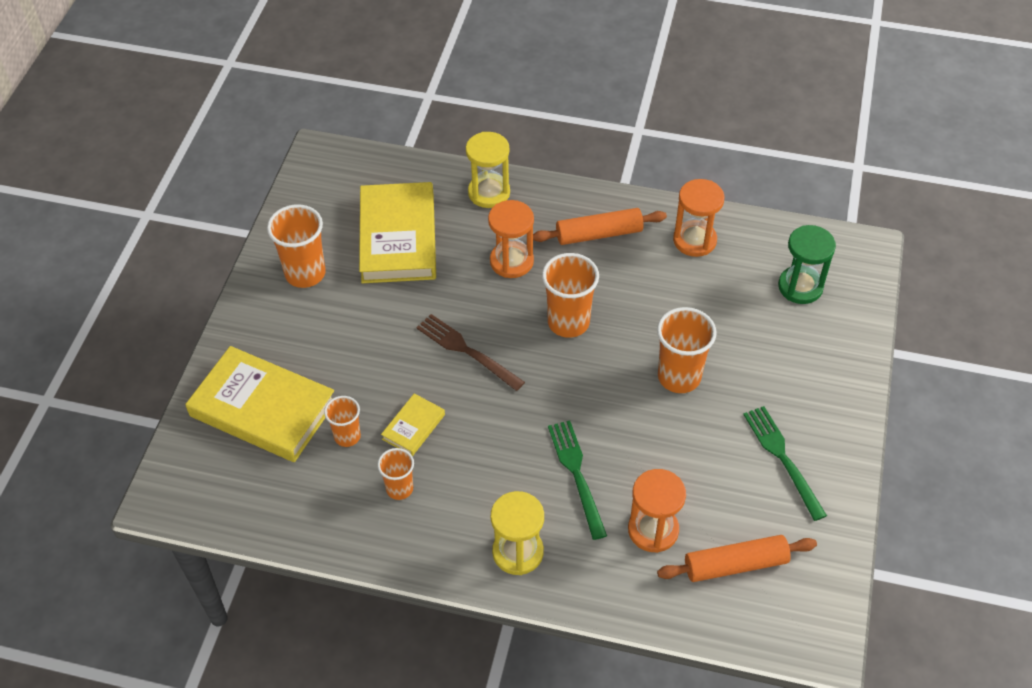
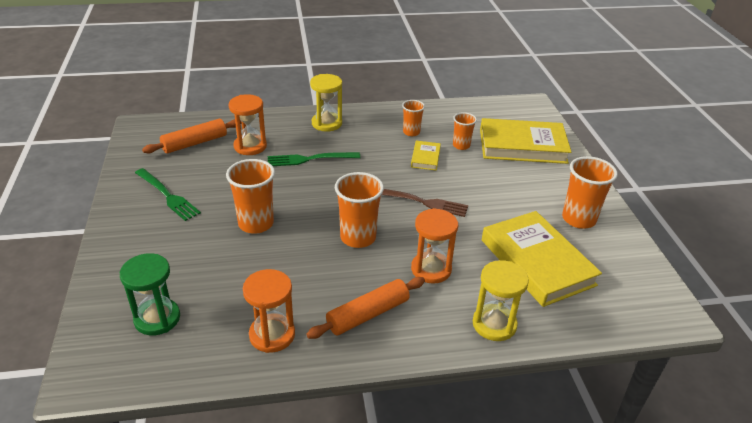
camera: 155 degrees right, 15 degrees down
(576, 473) = (309, 159): green fork -> green fork turned 120 degrees clockwise

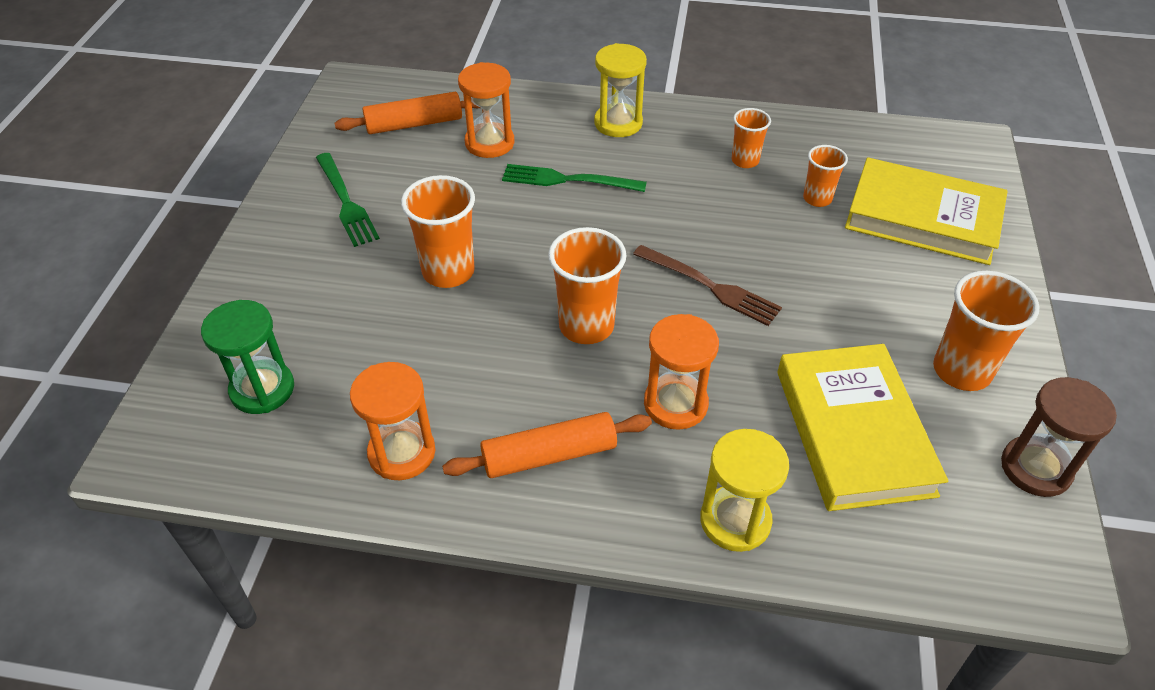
camera: 20 degrees right, 10 degrees up
(425, 158) = (749, 210): yellow book -> none
(638, 260) = (1035, 468): none -> brown hourglass

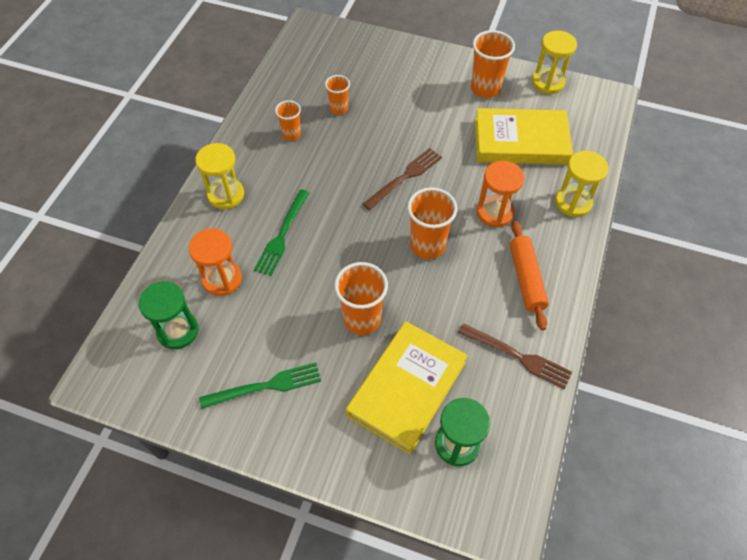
camera: 80 degrees left, 10 degrees up
(402, 453) = (519, 357): orange hourglass -> brown fork
(414, 124) = (178, 331): orange rolling pin -> green hourglass
(922, 218) = (368, 68): yellow book -> yellow book (407, 388)
(1035, 468) = (548, 82): brown hourglass -> yellow hourglass

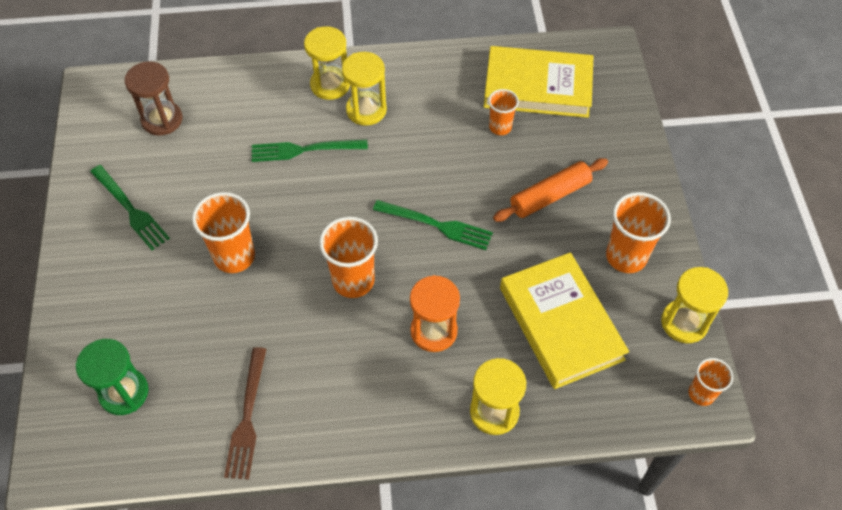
camera: 65 degrees right, 0 degrees up
(178, 331) = (162, 120): green hourglass -> brown hourglass
(222, 279) = (231, 126): orange hourglass -> none
(268, 180) = (366, 110): none -> yellow hourglass
(291, 134) = (438, 102): orange cup -> orange cup (701, 393)
(405, 177) = (437, 225): brown fork -> green fork
(407, 388) = (170, 325): yellow book -> yellow book (537, 87)
(526, 278) = (354, 394): orange rolling pin -> orange rolling pin (550, 196)

